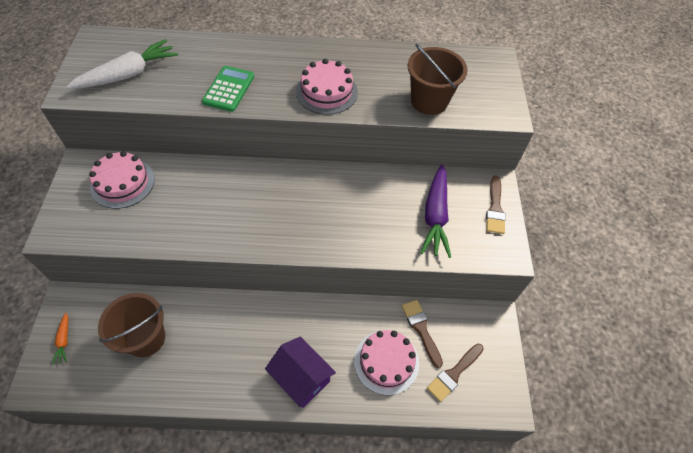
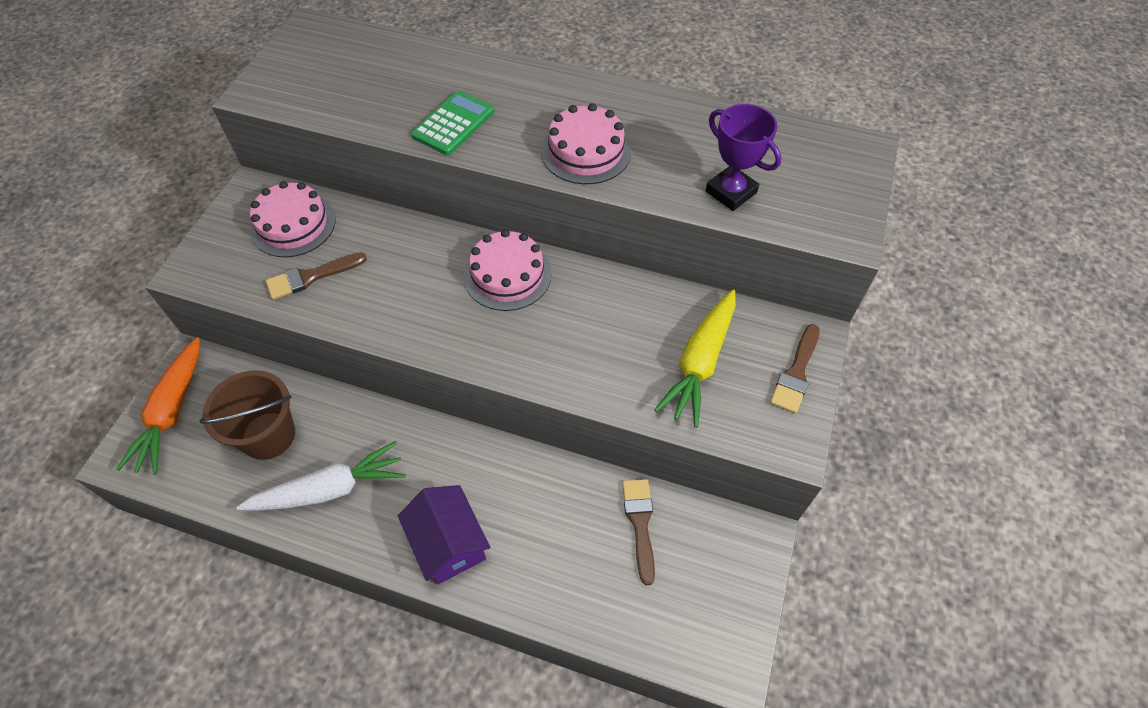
camera: 20 degrees right, 0 degrees up
(64, 340) = (172, 412): orange carrot -> orange carrot, size x2.18
(128, 74) = (332, 81): white carrot -> white carrot (330, 489)
(386, 361) = (574, 555): pink cake -> pink cake (507, 275)
(429, 101) = (731, 192): brown bucket -> purple trophy
(435, 216) = (700, 363): purple carrot -> yellow carrot
(454, 373) = (666, 599): brown brush -> brown brush (312, 276)

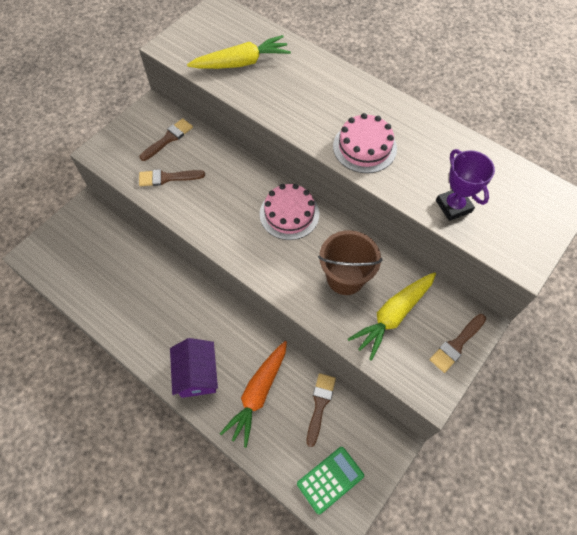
camera: 20 degrees right, 5 degrees up
(172, 412) = (66, 235): orange carrot -> orange carrot (258, 394)
(268, 435) = (115, 269): brown bucket -> brown bucket (345, 278)
(293, 224) = (168, 139): pink cake -> brown brush
(330, 489) = (139, 315): white carrot -> none
(372, 88) = (241, 63): none -> yellow carrot
(453, 124) = (284, 103): green calculator -> green calculator (330, 480)

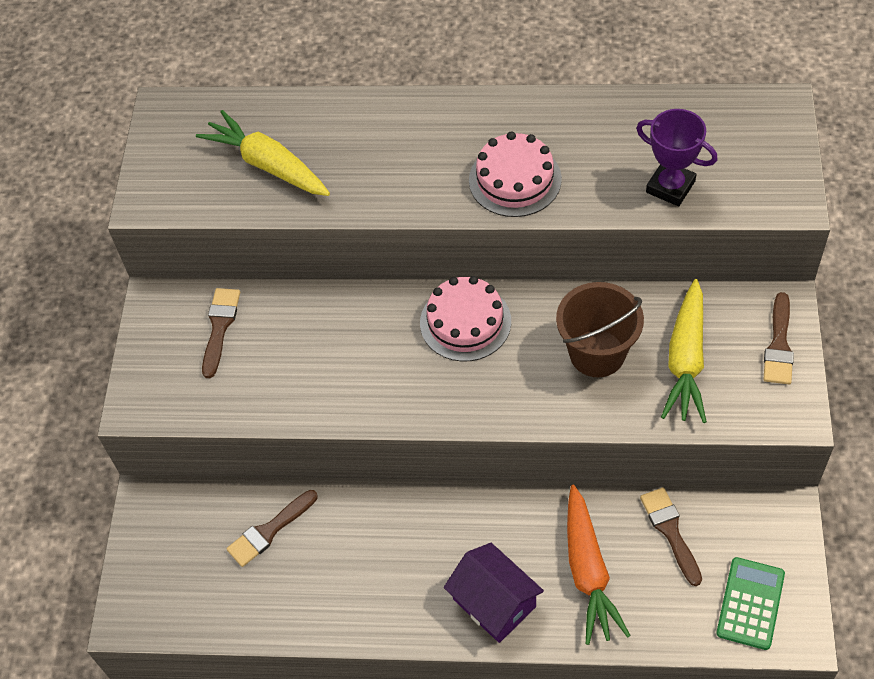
camera: 30 degrees left, 5 degrees down
(167, 178) = (267, 377): brown brush -> brown brush (270, 530)
(241, 63) = (268, 165): yellow carrot -> yellow carrot turned 90 degrees counterclockwise

